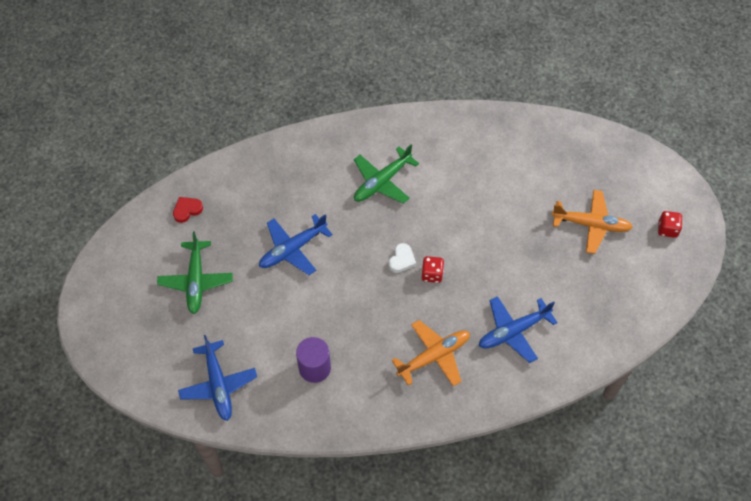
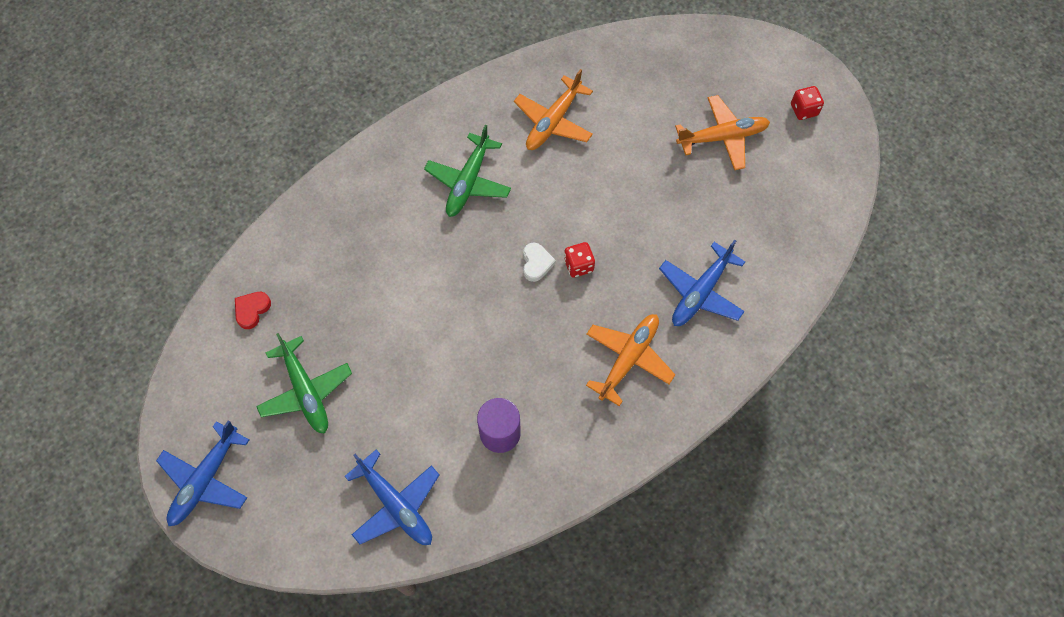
camera: 25 degrees left, 5 degrees up
(293, 249) = (404, 303): blue plane -> blue plane (206, 479)
(467, 162) = (553, 121): none -> orange plane

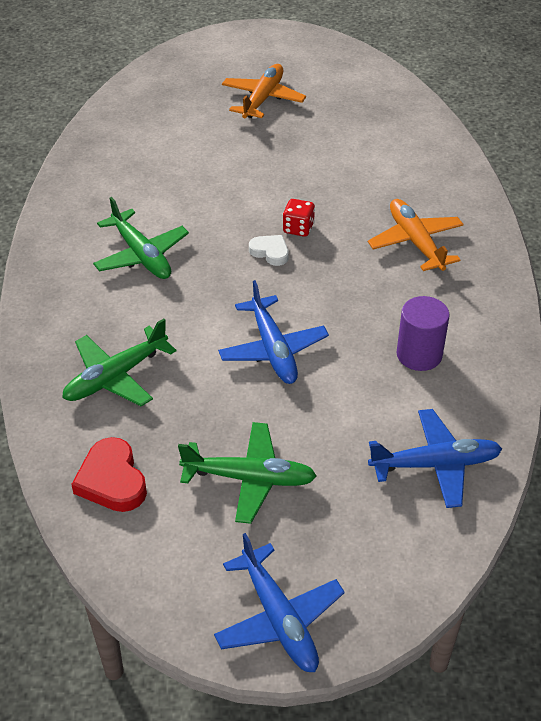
camera: 55 degrees left, 20 degrees down
(252, 310) = (112, 480): red heart -> red heart, size x1.58
(340, 250) = (116, 376): none -> green plane
(553, 121) = (141, 177): orange plane -> none
(700, 292) = (391, 175): blue plane -> blue plane (273, 349)
(803, 110) = (284, 52): red dice -> none

